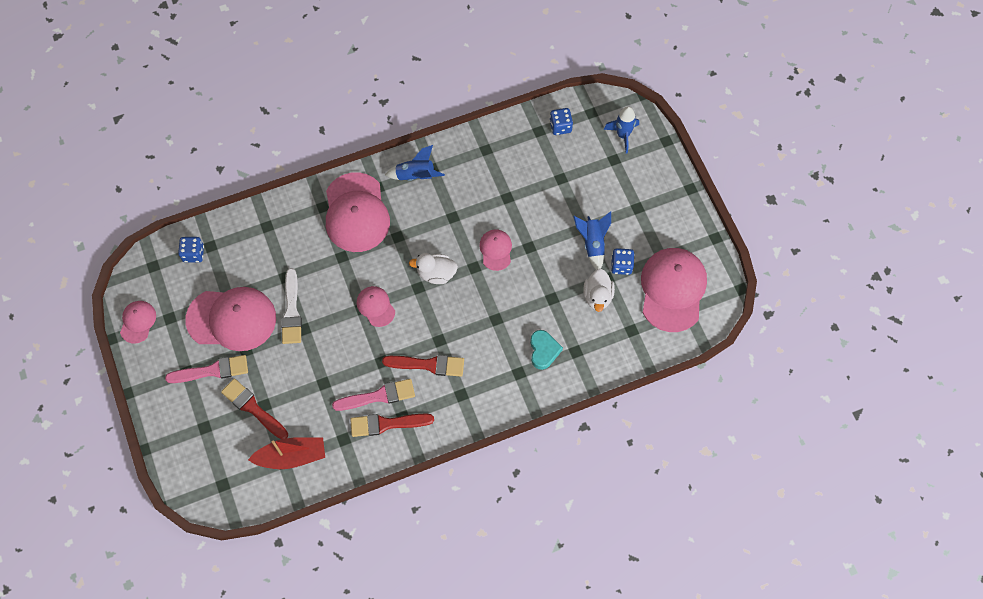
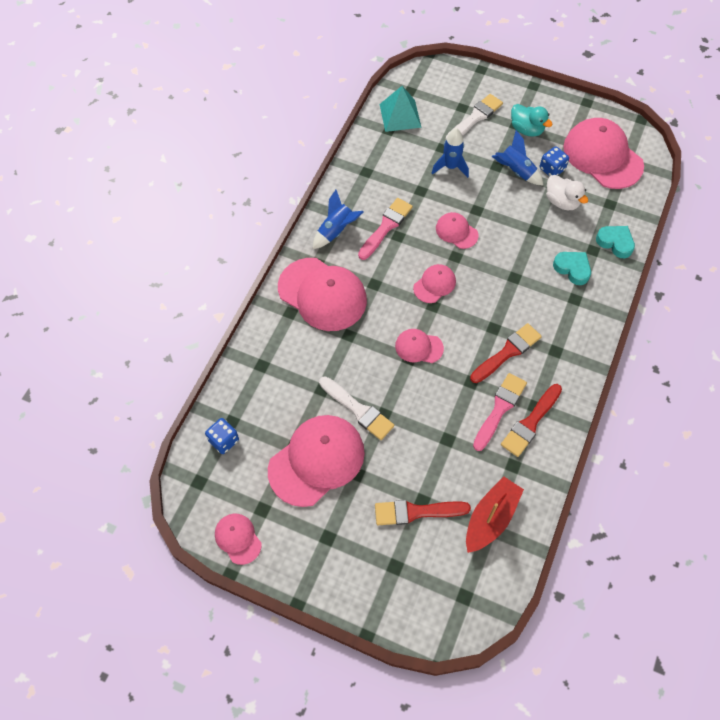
camera: 45 degrees left, 5 degrees down
(212, 370) = (348, 516): pink brush -> pink brush (386, 227)
(436, 274) = (434, 284): white duck -> pink cap
(560, 126) = (400, 115): blue dice -> turquoise pyramid
(598, 361) = (615, 243): none -> turquoise heart
(613, 176) = (475, 118): none -> white brush
(623, 135) = (449, 88): blue rocket -> blue rocket (450, 167)
(641, 219) = (526, 129): none -> turquoise duck

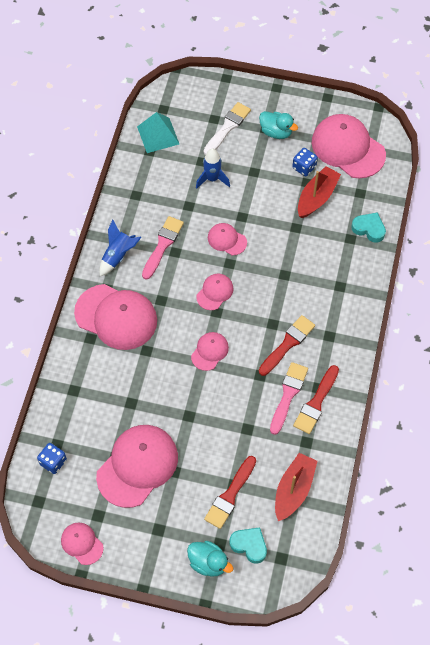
camera: 10 degrees left, 0 degrees up
(358, 410) = (166, 416): white brush -> none
(378, 587) = (208, 563): none -> turquoise duck
(416, 512) = (230, 495): red brush -> red brush turned 45 degrees counterclockwise
(419, 347) = (209, 351): pink cap -> pink cap turned 120 degrees clockwise
(516, 171) = (272, 174): blue rocket -> none
(561, 202) = (317, 197): white duck -> red boat
(572, 269) = (334, 259): turquoise heart -> turquoise heart (249, 545)

